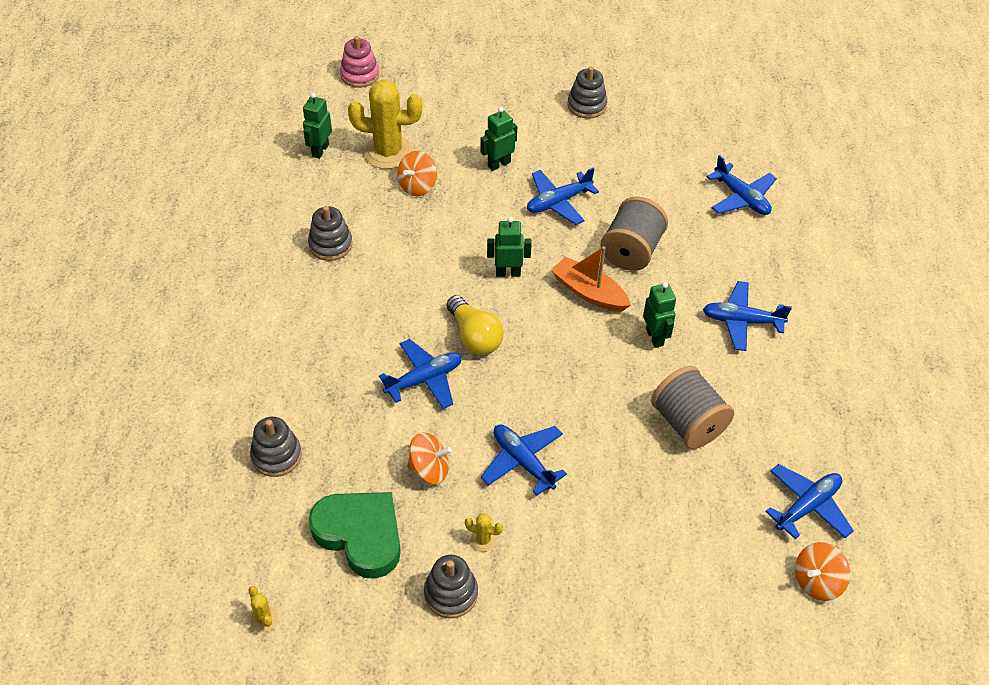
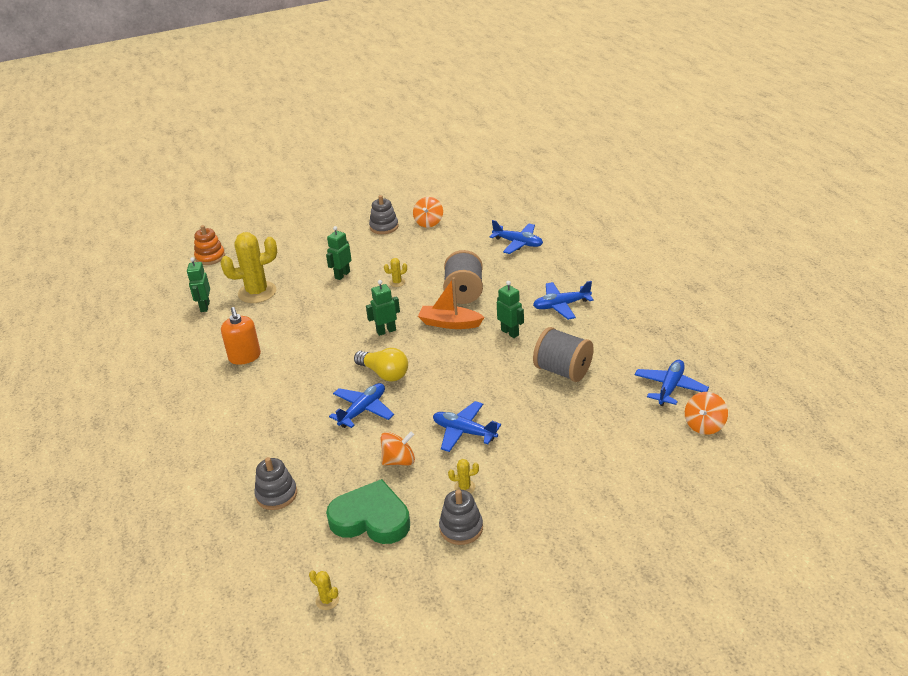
camera: 20 degrees left, 15 degrees down
(330, 245) = (245, 357): grey stacking toy -> orange soap dispenser
(360, 75) = (210, 257): pink stacking toy -> orange stacking toy
(417, 186) = (290, 304): orange spinning top -> orange spinning top (428, 222)
(558, 202) = (397, 282): blue plane -> yellow cactus

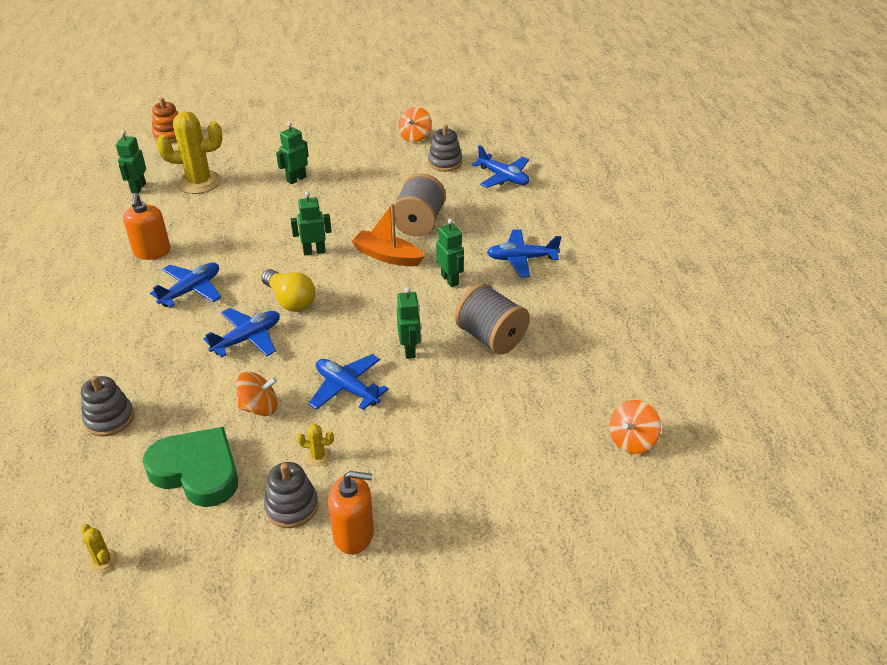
camera: 10 degrees right, 5 degrees up
(384, 227) = (365, 133): grey stacking toy -> grey stacking toy (445, 162)
(397, 282) = (351, 198): yellow cactus -> none
(502, 393) = (410, 350): none -> green robot
(520, 537) = (353, 534): none -> orange soap dispenser
(670, 387) = (609, 384): blue plane -> blue plane (191, 290)

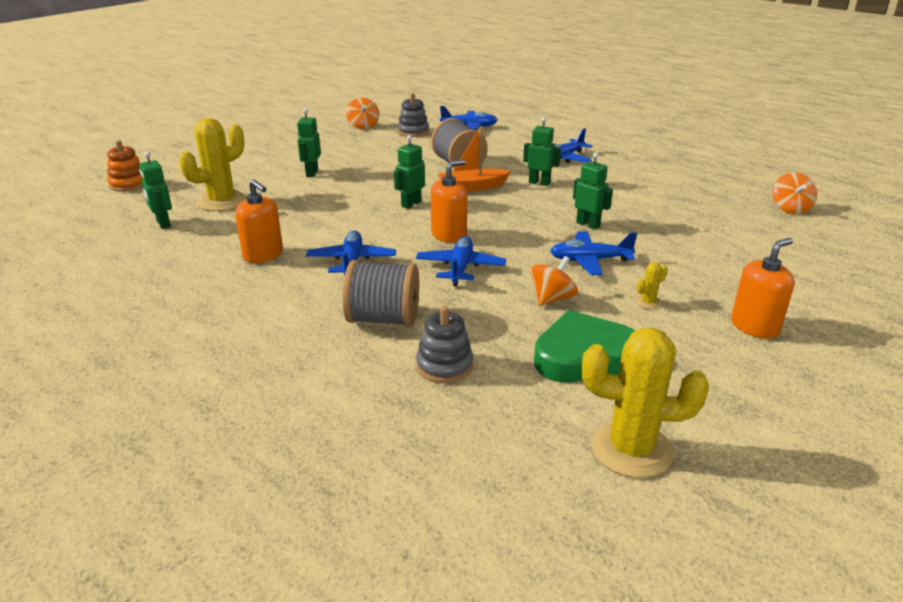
camera: 40 degrees left, 10 degrees down
(103, 561) = (631, 449): yellow cactus -> yellow cactus, size x2.40
(290, 300) = (449, 235): yellow light bulb -> orange soap dispenser
(292, 506) = (689, 336): grey stacking toy -> none
(491, 337) = (623, 198): grey spool -> grey spool (383, 319)

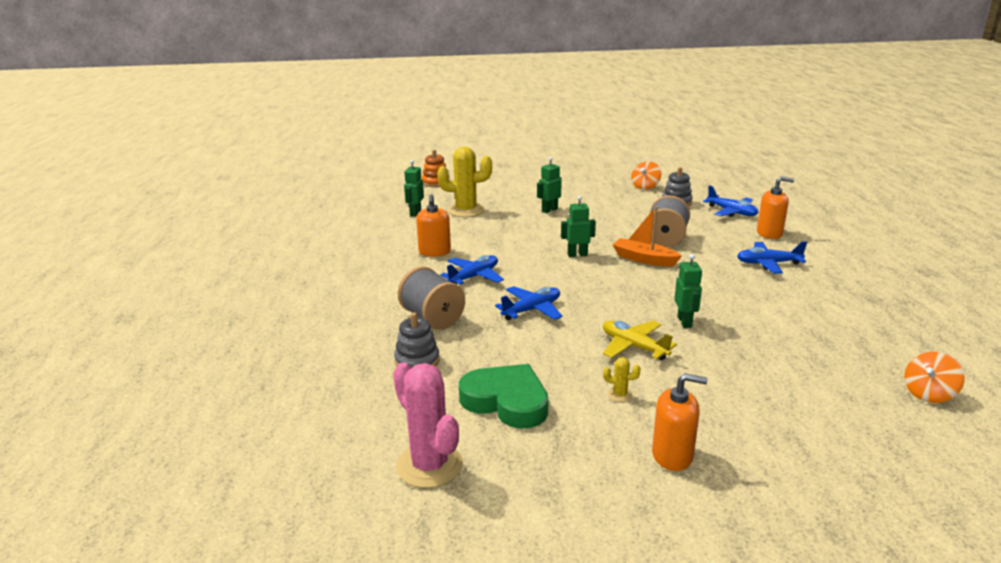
camera: 45 degrees right, 5 degrees down
(449, 235) = (564, 286): orange soap dispenser -> orange soap dispenser (769, 233)
(539, 183) = (706, 276): green robot -> none
(552, 298) = (555, 357): orange spinning top -> none
(590, 260) = (633, 347): blue plane -> yellow plane
(631, 449) = (429, 465): yellow cactus -> pink cactus

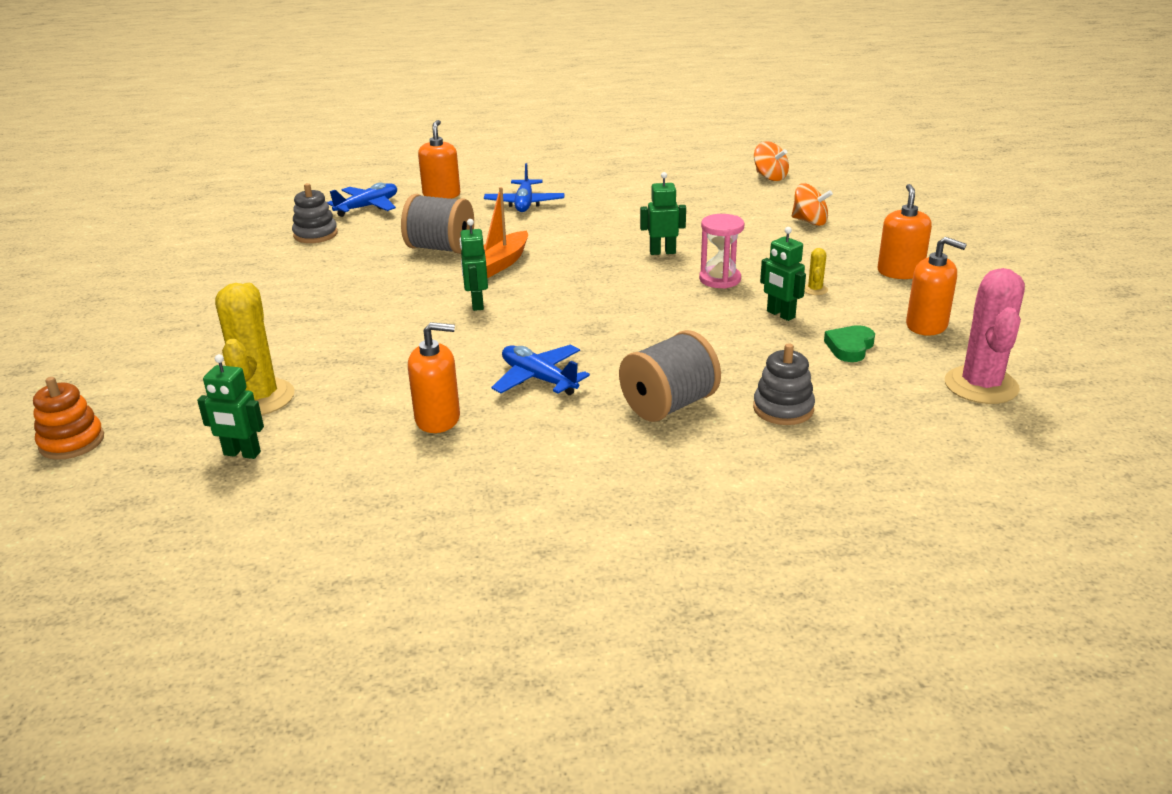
camera: 90 degrees left, 5 degrees up
(429, 465) = (981, 386): pink cactus -> pink cactus turned 45 degrees counterclockwise
(506, 401) = (850, 347): green heart -> green heart, size x0.53
(532, 310) = (640, 335): blue plane -> none
(547, 453) = (926, 325): none -> orange soap dispenser
(549, 210) = (297, 323): green robot -> green robot (780, 314)
(633, 347) = (720, 279): yellow plane -> pink hourglass
(645, 186) = (239, 250): orange spinning top -> orange spinning top (809, 221)

